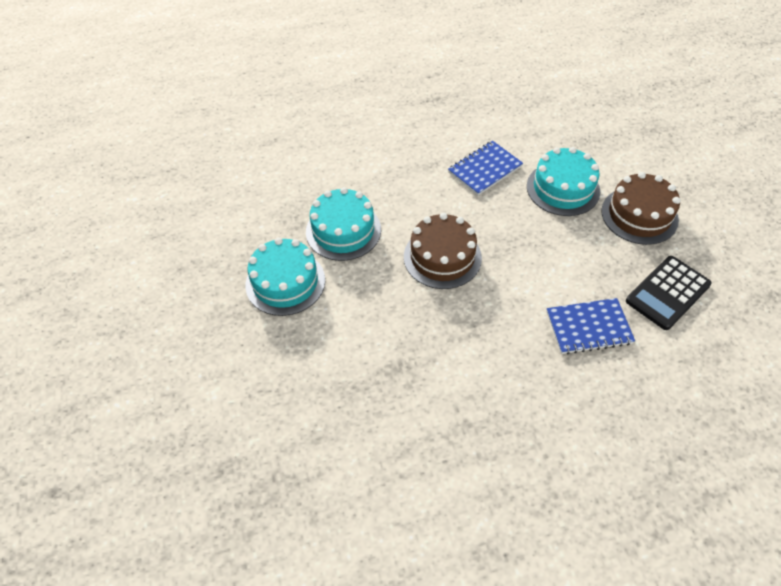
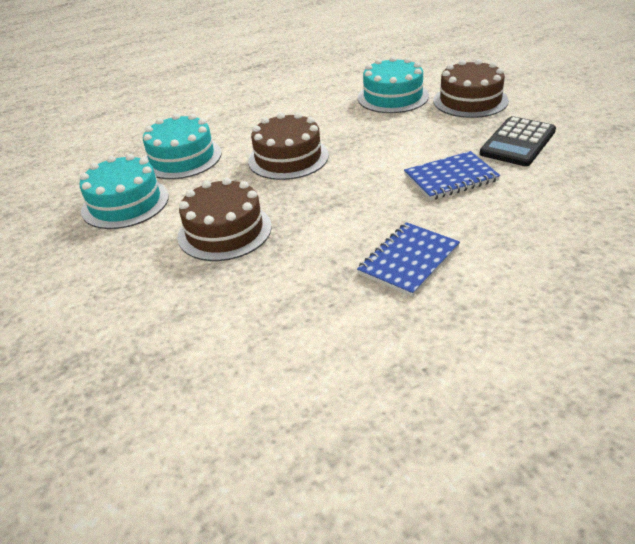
camera: 10 degrees left, 15 degrees down
(369, 344) = (224, 231): none -> brown cake
(485, 169) = (314, 97): blue notebook -> blue notebook (408, 261)

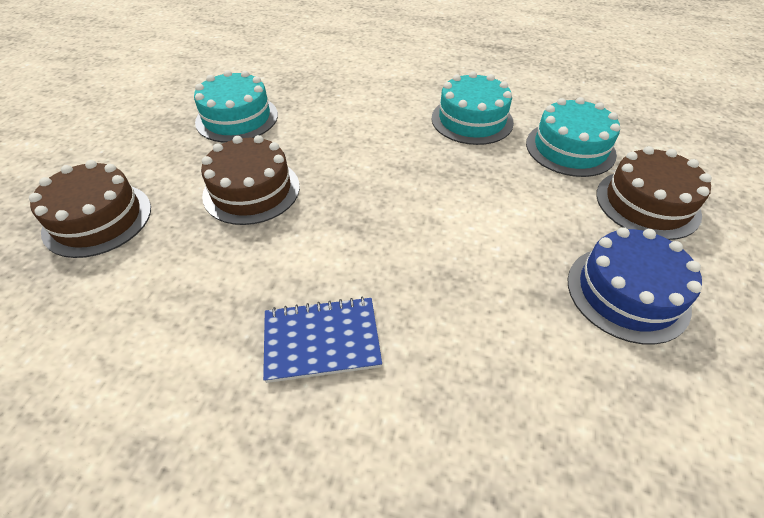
camera: 40 degrees right, 10 degrees up
(182, 158) = (322, 103): turquoise cake -> turquoise cake (472, 120)
(288, 158) = (390, 154): brown cake -> brown cake (98, 219)
(451, 178) = (491, 281): blue notebook -> none
(517, 142) = (627, 293): black calculator -> blue cake

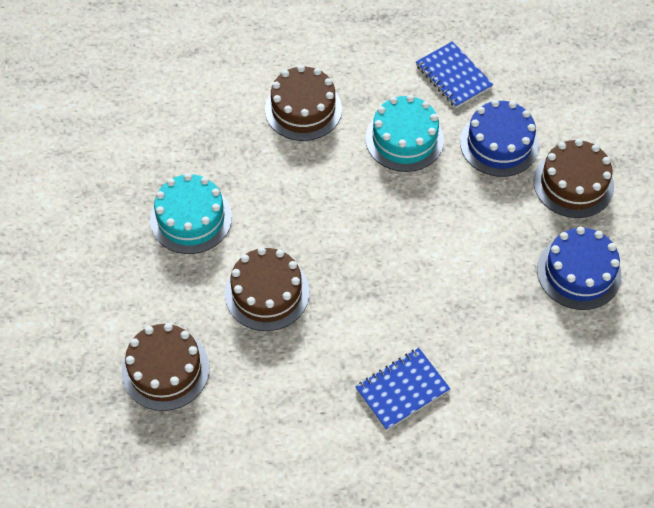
camera: 25 degrees left, 10 degrees up
(392, 79) = (303, 109): none -> brown cake
(544, 93) = (453, 76): none -> blue notebook
(570, 148) = (499, 144): turquoise cake -> blue cake

